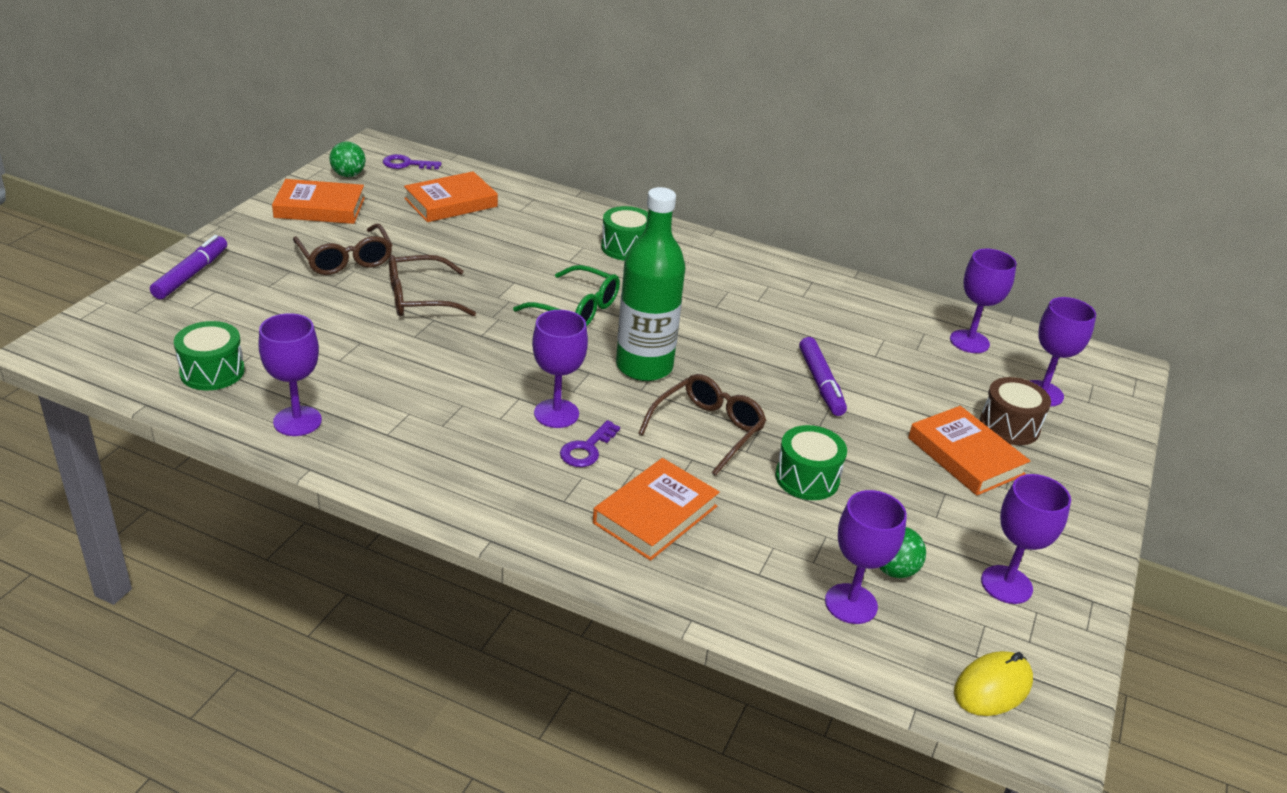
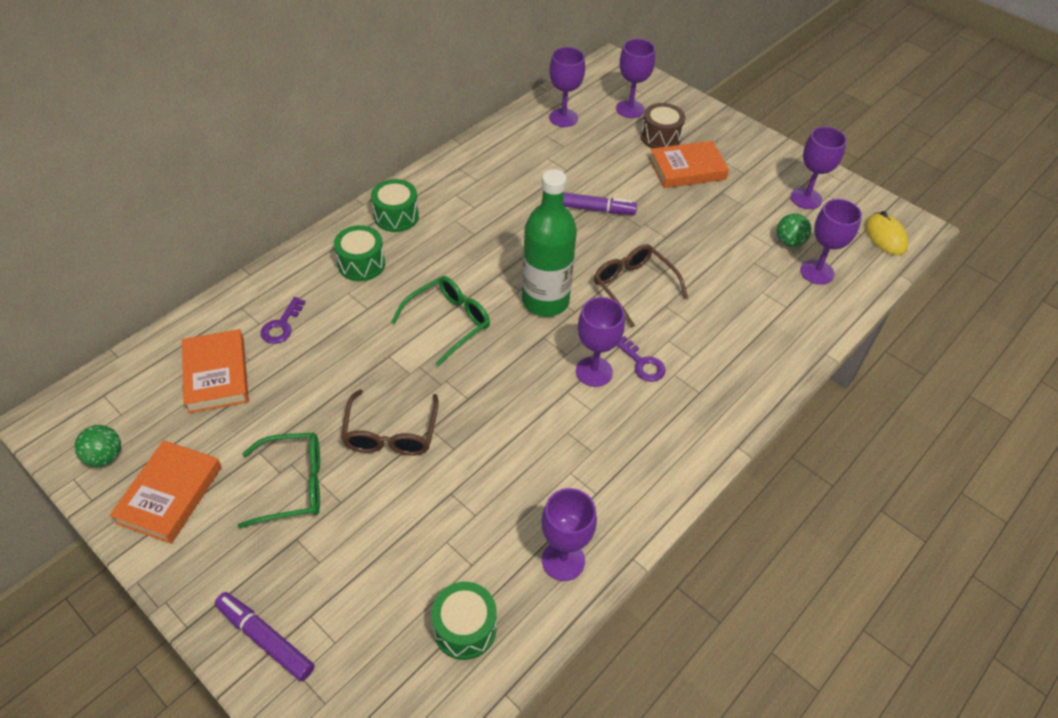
camera: 70 degrees left, 15 degrees up
(345, 259) = (294, 485): brown glasses -> green glasses
(406, 164) = (109, 398): purple key -> purple key (281, 325)
(655, 514) = (722, 343): orange book -> none
(807, 478) = (696, 252): green drum -> green drum (396, 216)

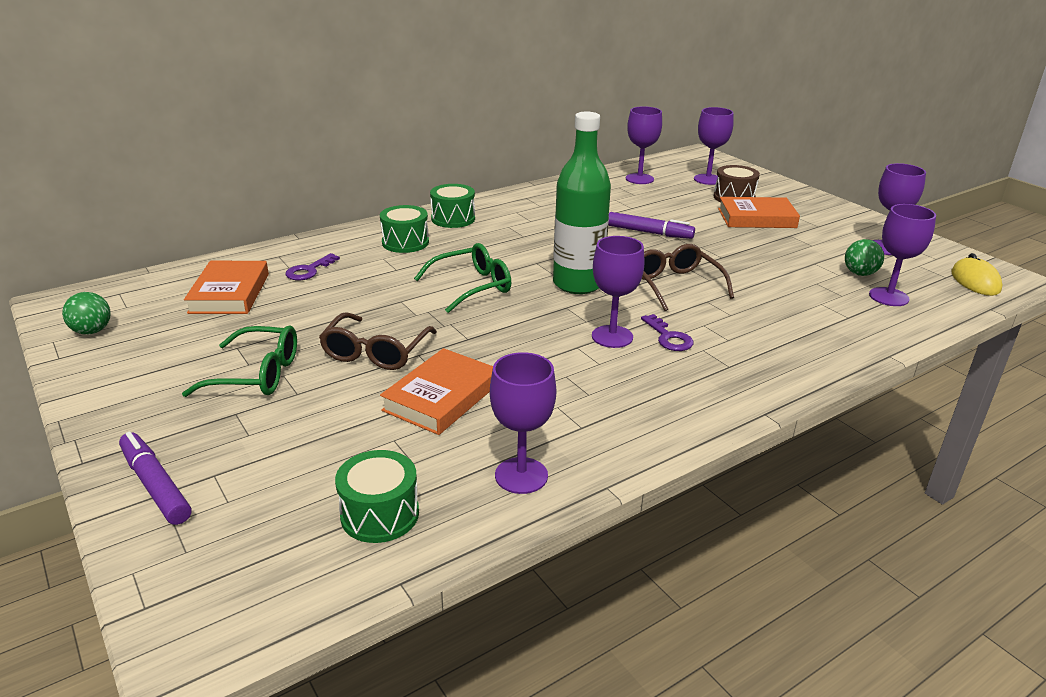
camera: 15 degrees right, 20 degrees down
(170, 495) = (133, 364): orange book -> orange book (441, 397)

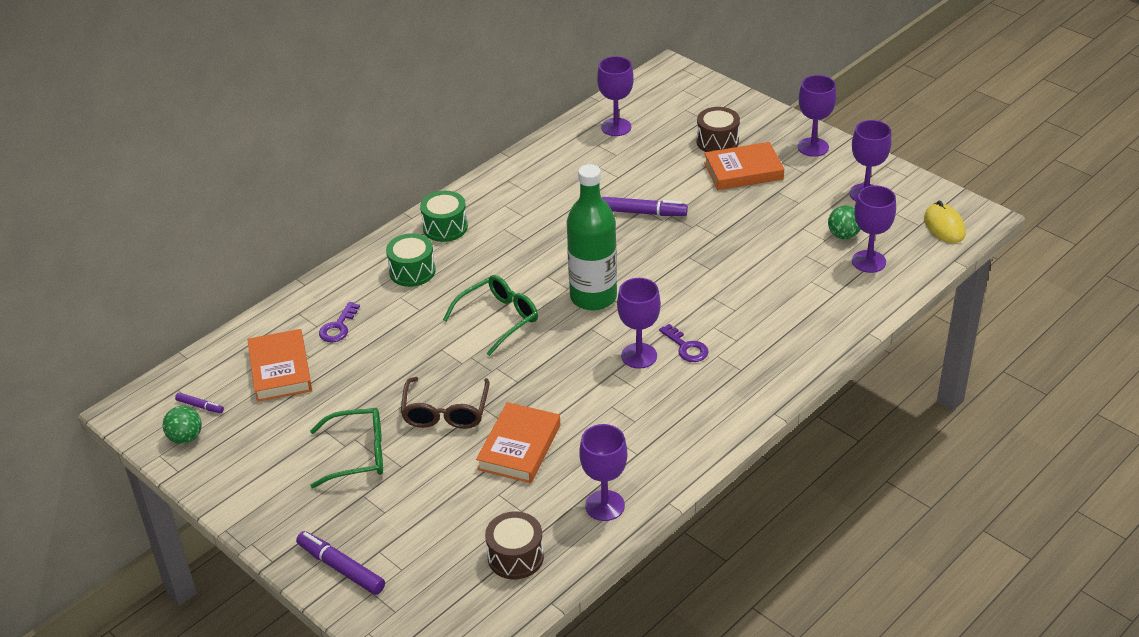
camera: 10 degrees left, 10 degrees up
(129, 309) = (200, 406): none -> purple marker
(380, 514) = (515, 557): green drum -> brown drum
(676, 285) = (681, 281): brown glasses -> none
(708, 179) = (687, 115): purple goblet -> purple goblet (813, 147)

